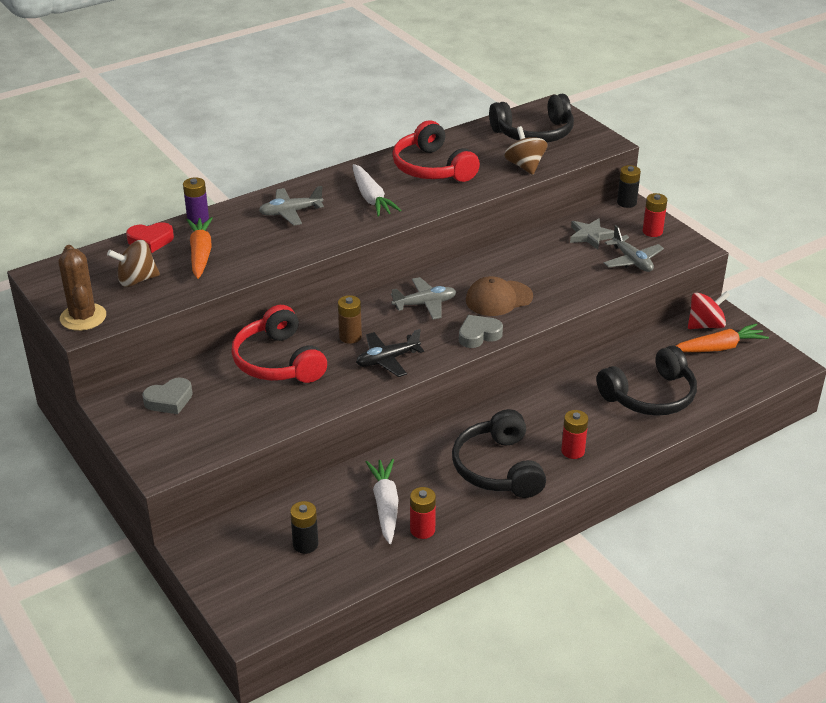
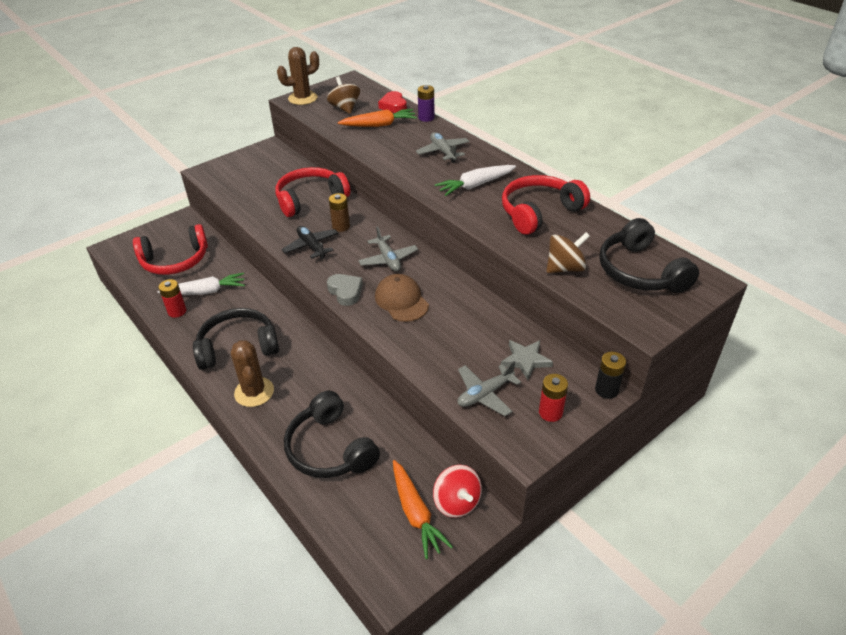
camera: 85 degrees right, 5 degrees up
(169, 400) = (270, 164): grey heart -> none
(305, 544) = (175, 260): black battery -> red headphones
(573, 451) = (254, 392): red battery -> brown cactus

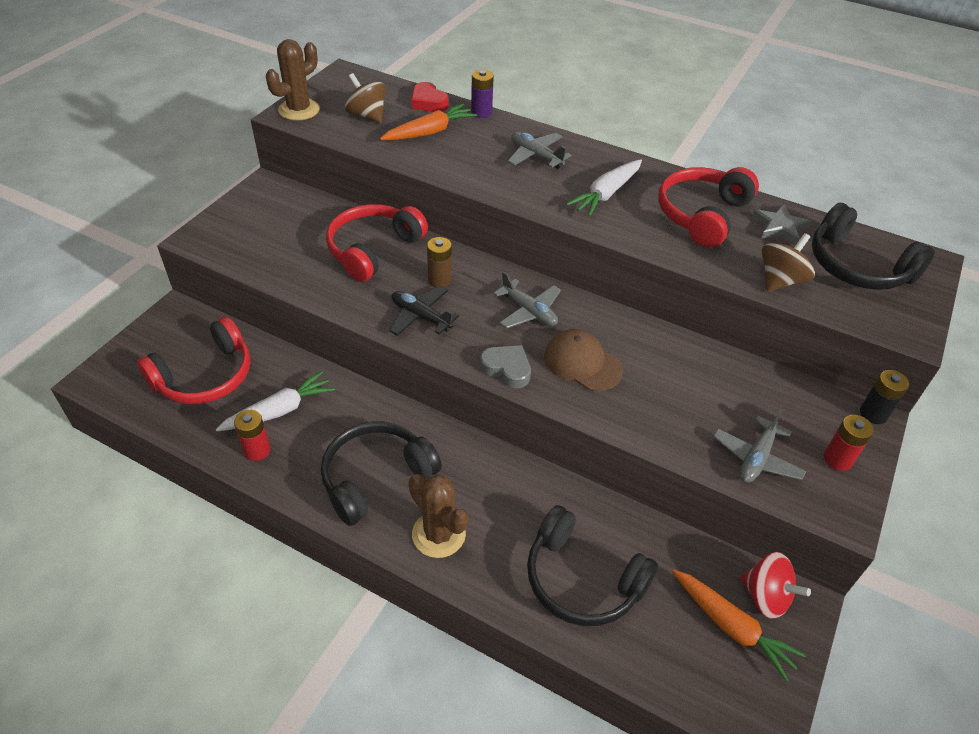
camera: 25 degrees left, 5 degrees up
(525, 360) = (769, 402): grey star -> grey star (779, 227)

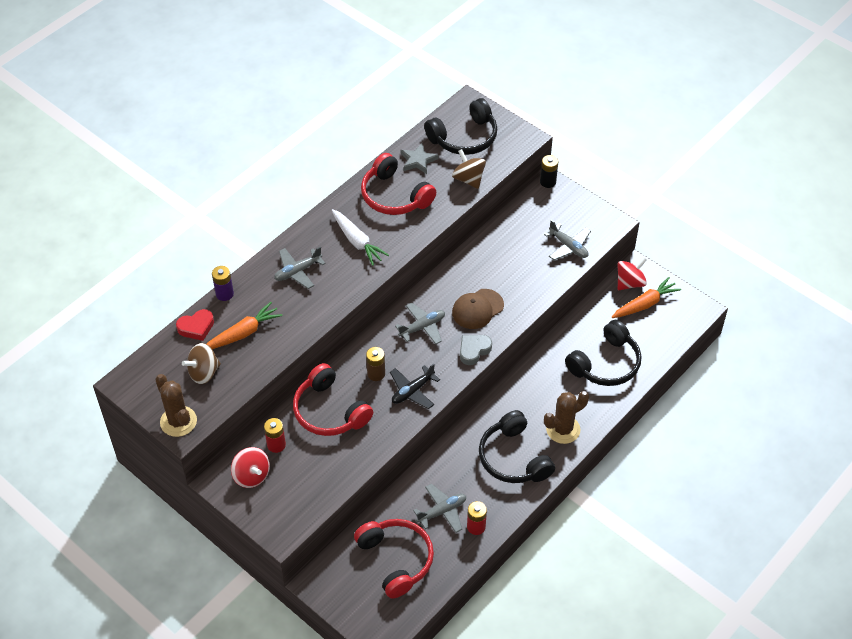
camera: 75 degrees left, 5 degrees up
(274, 205) = (251, 476): none -> red spinning top
(279, 410) = (442, 511): white carrot -> grey plane
(429, 132) = (243, 333): orange carrot -> orange carrot turned 75 degrees clockwise
(837, 459) = (576, 211): red battery -> red battery (276, 445)

